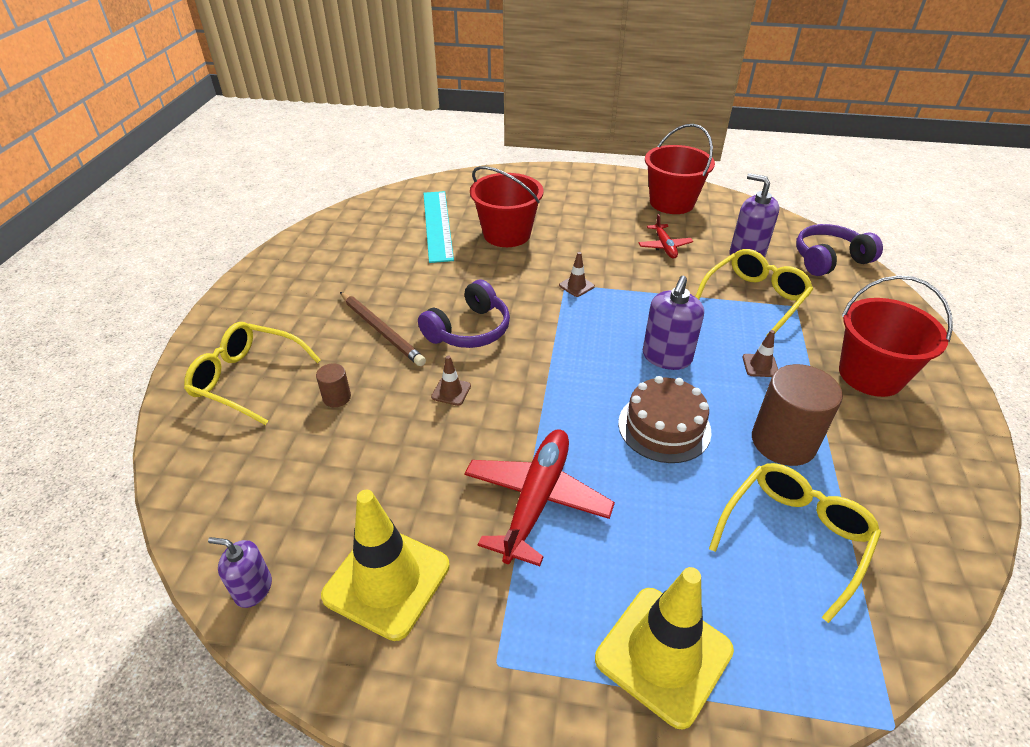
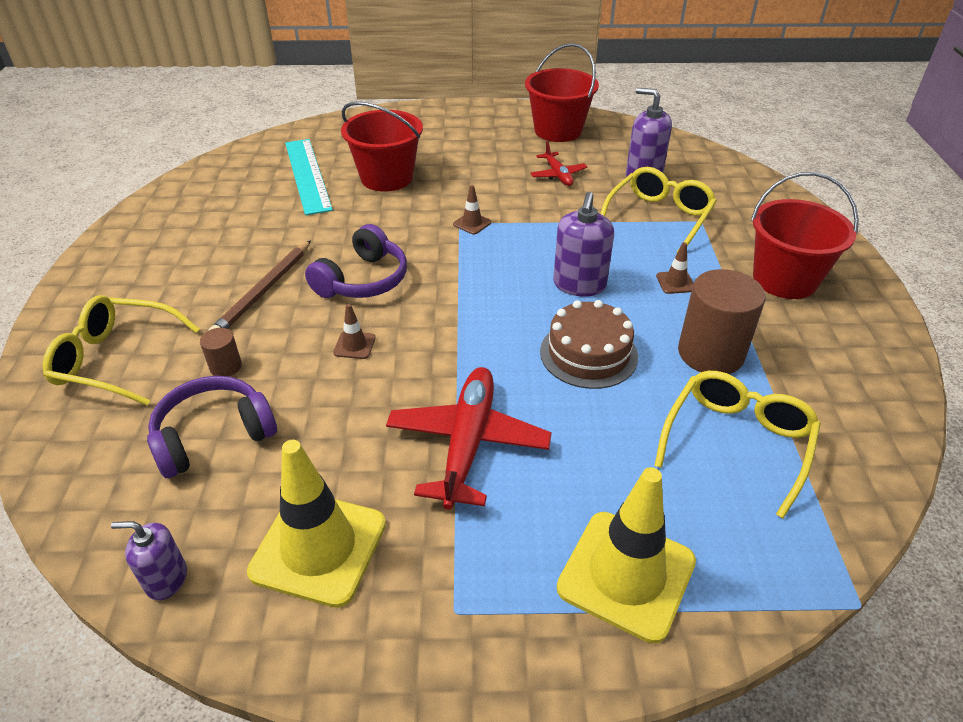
camera: 10 degrees left, 0 degrees up
(381, 330) = (264, 291): brown pencil -> brown pencil turned 75 degrees clockwise
(829, 260) = (726, 173): purple headphones -> purple headphones (213, 436)

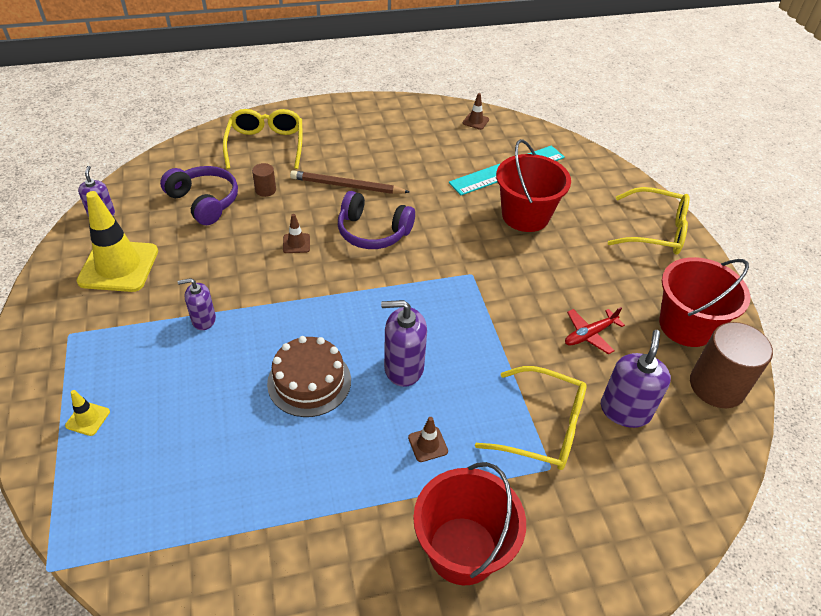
camera: 75 degrees right, 5 degrees up
(468, 443) = (203, 320): red plane -> purple soap dispenser
(472, 223) = (474, 282): brown traffic cone -> brown traffic cone (475, 121)
(626, 575) = (88, 419): yellow traffic cone -> yellow traffic cone, size x0.43
(710, 353) = (324, 474): brown cylinder -> brown cylinder (717, 386)
(737, 442) = (213, 492): yellow glasses -> yellow glasses (656, 231)

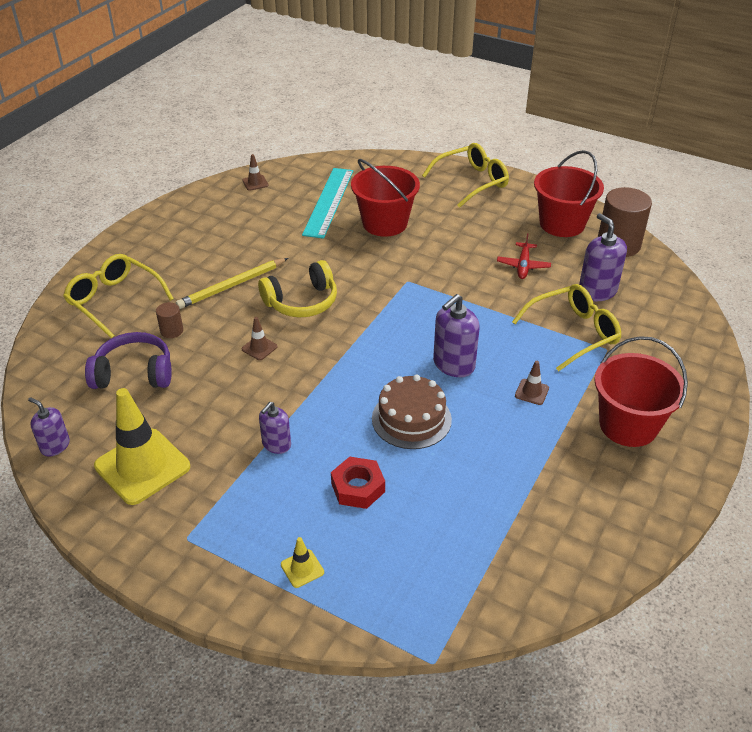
camera: 45 degrees left, 5 degrees down
(200, 397) = (358, 487): none -> red nut
(347, 186) = (232, 286): brown pencil -> yellow pencil
(373, 232) = (302, 302): purple headphones -> yellow headphones

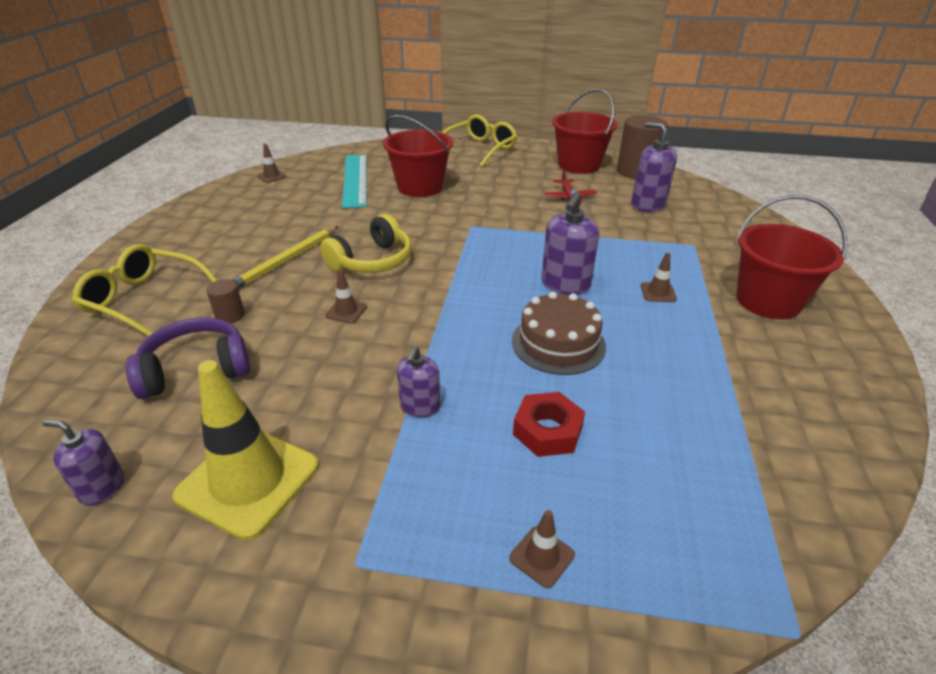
camera: 20 degrees left, 5 degrees down
(302, 568) = (541, 556): yellow traffic cone -> brown traffic cone
(573, 333) = (654, 238): yellow glasses -> none

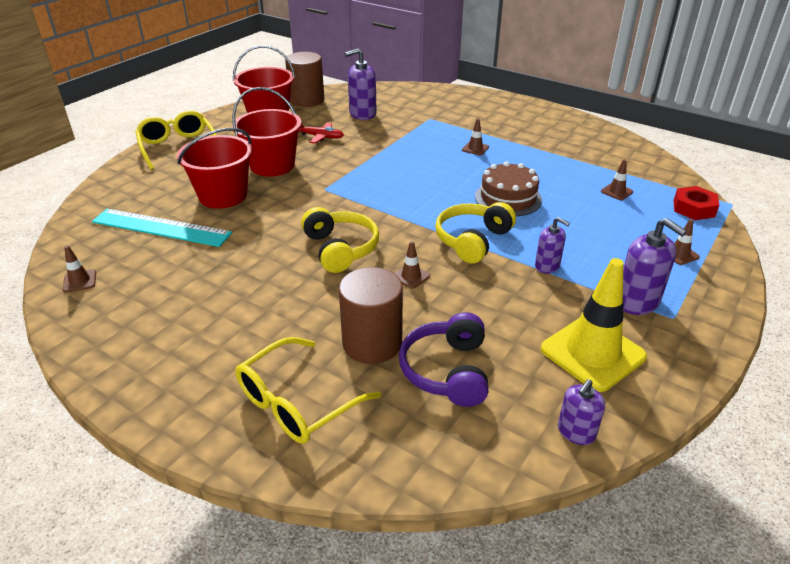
camera: 65 degrees left, 0 degrees up
(230, 315) = (372, 343): brown cylinder -> brown cylinder, size x2.12
(286, 261) = (297, 297): yellow pencil -> none
(440, 336) = (472, 240): none -> yellow headphones
(547, 430) = (588, 226): red nut -> red nut (693, 208)
(565, 285) = (443, 176): purple soap dispenser -> purple soap dispenser (637, 302)
(677, 448) = (616, 192): none -> brown traffic cone
(768, 301) = (507, 121): red bucket -> red bucket (272, 165)

